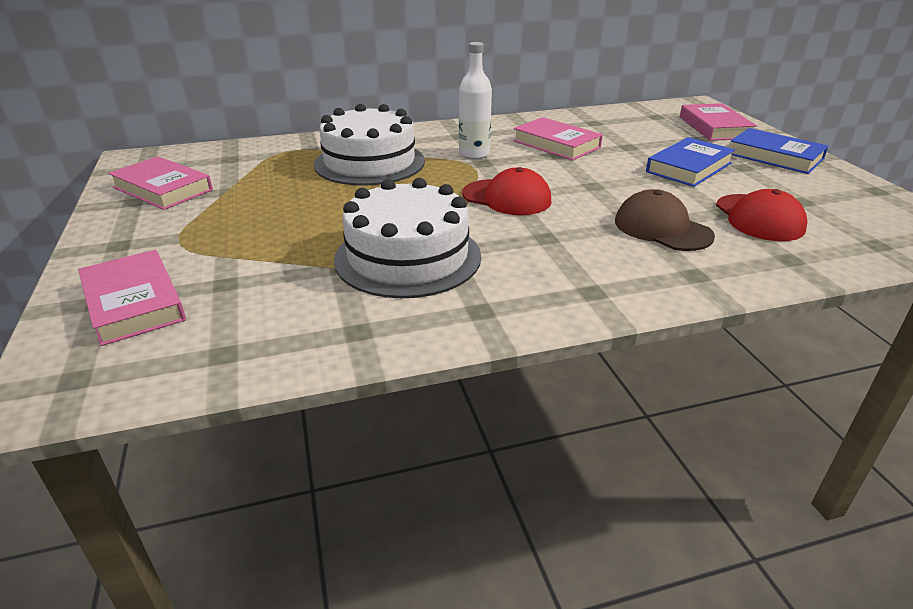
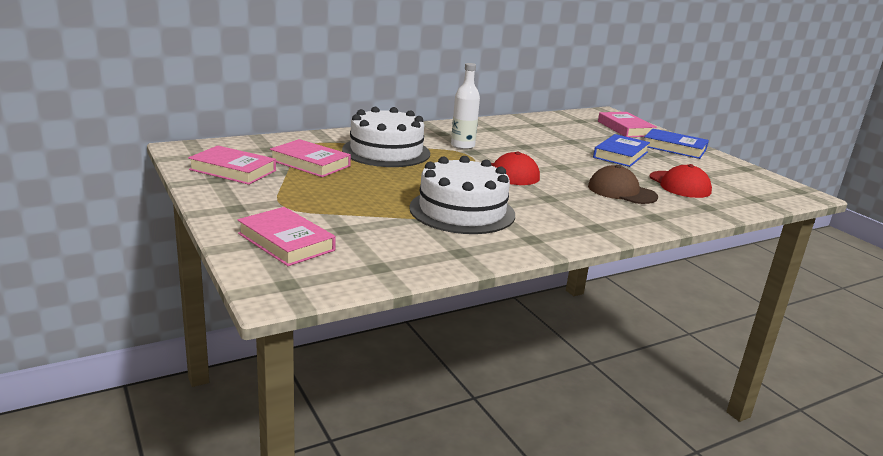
camera: 15 degrees left, 10 degrees down
(556, 144) = (519, 139): pink book -> pink book (310, 163)

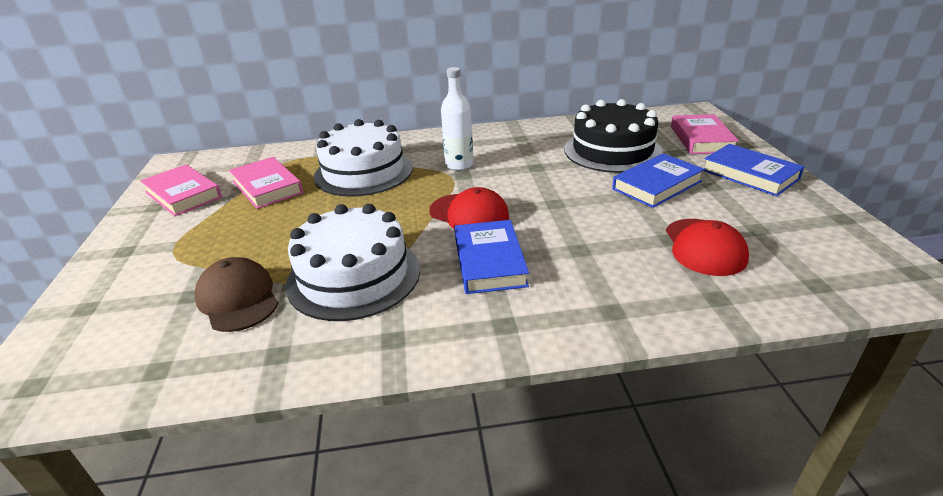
camera: 25 degrees right, 10 degrees up
(286, 242) = (110, 311): pink book -> none
(551, 198) = (489, 261): none -> blue book
(570, 136) = (612, 150): none -> black cake
(621, 191) = (602, 255): brown cap -> brown cap (238, 298)

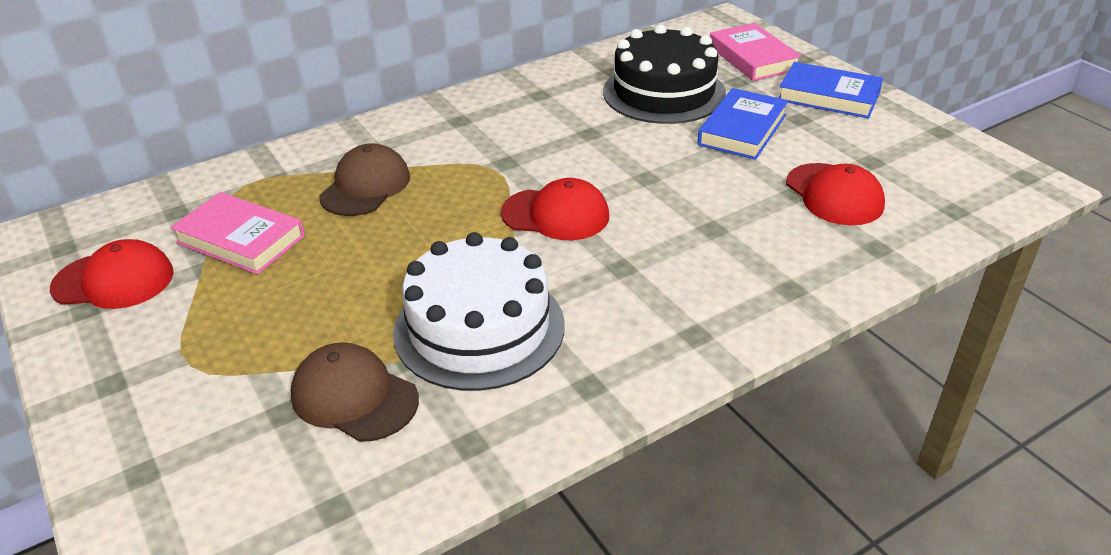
camera: 25 degrees left, 5 degrees up
(183, 195) = (114, 280): pink book -> red cap
(363, 172) = (365, 186): white cake -> brown cap
(459, 165) = (489, 150): white bottle -> none
(489, 261) = (625, 268): blue book -> none

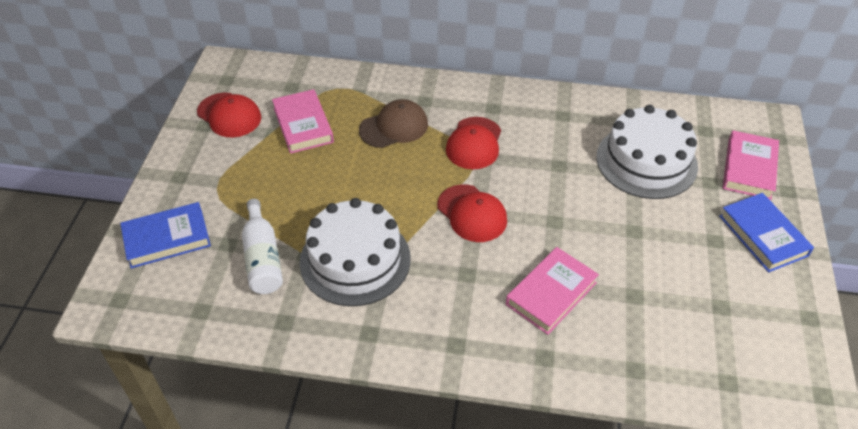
camera: 40 degrees right, 10 degrees up
(354, 397) = (263, 258): brown cap -> white bottle
(664, 92) = (646, 161): black cake -> white cake
(724, 235) = (551, 293): none -> pink book
(742, 130) = (662, 224): blue book -> blue book (167, 239)
(834, 195) = (659, 314): red cap -> red cap (474, 143)

